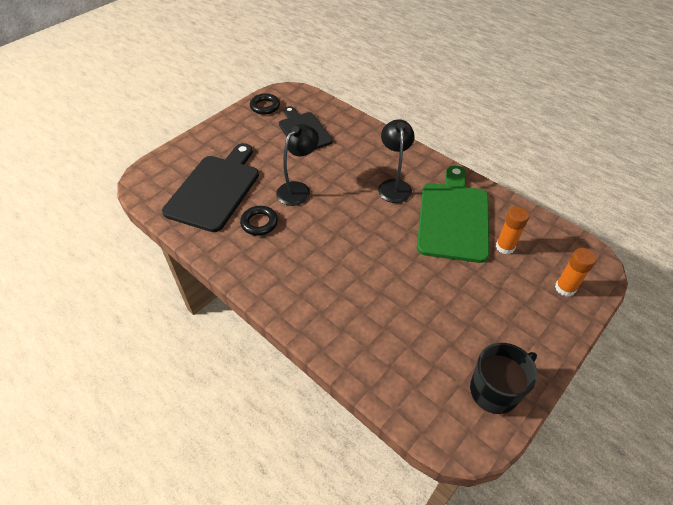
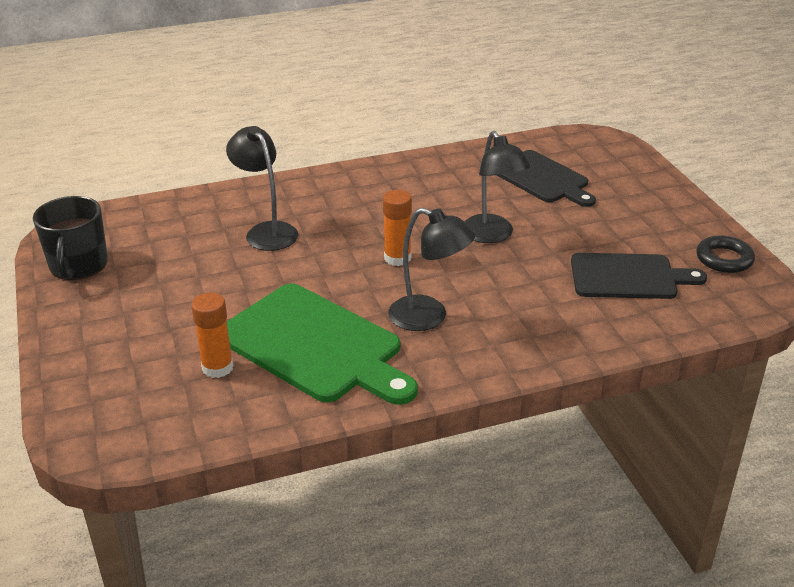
camera: 120 degrees right, 15 degrees down
(215, 189) = (542, 179): black cutting board -> black cutting board, size x0.66
(259, 223) = (454, 194): black ring -> none
(370, 299) = (266, 231): none -> black lamp
(565, 288) = (101, 385): orange glue stick -> orange glue stick (397, 258)

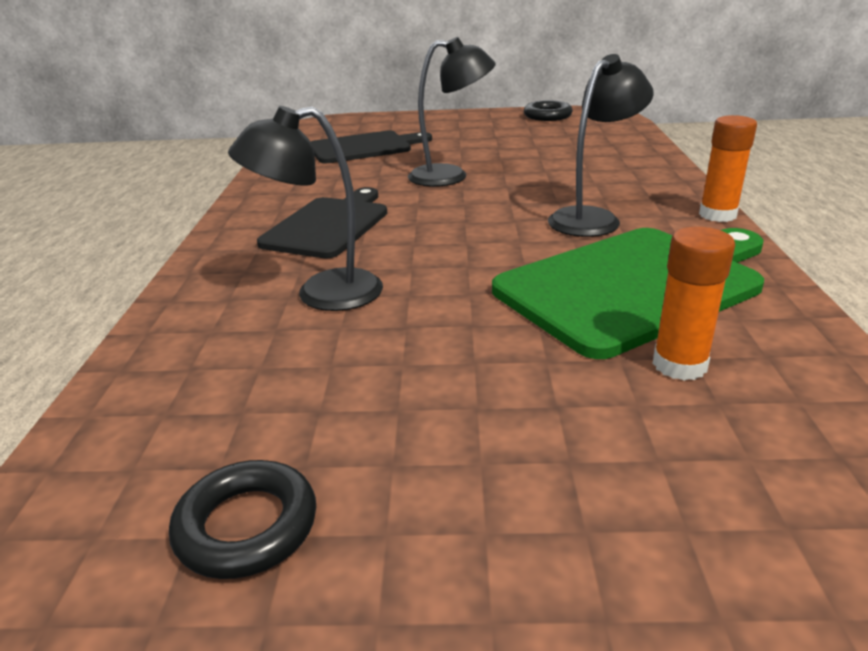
camera: 70 degrees left, 5 degrees down
(78, 265) = (247, 526): black mug -> black ring
(397, 258) = (461, 220): orange glue stick -> orange glue stick (717, 215)
(628, 277) = (557, 142): black cutting board -> black cutting board (329, 225)

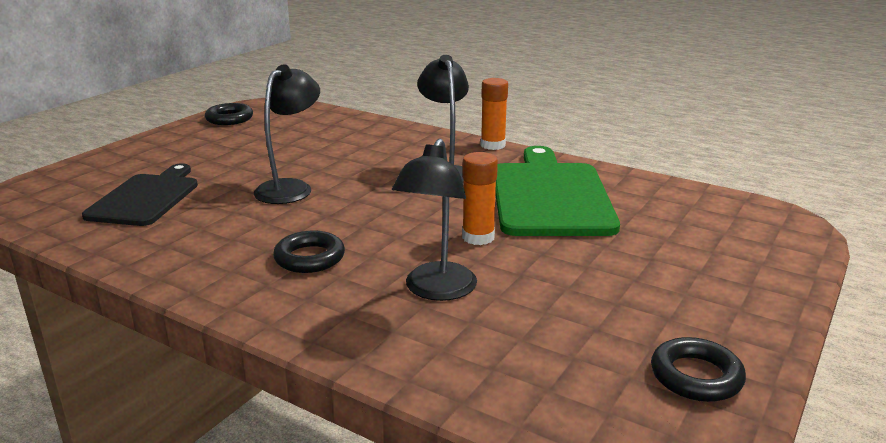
camera: 60 degrees left, 5 degrees down
(329, 225) = (309, 258): black cutting board -> black ring
(679, 365) = (641, 217): orange glue stick -> orange glue stick (478, 237)

